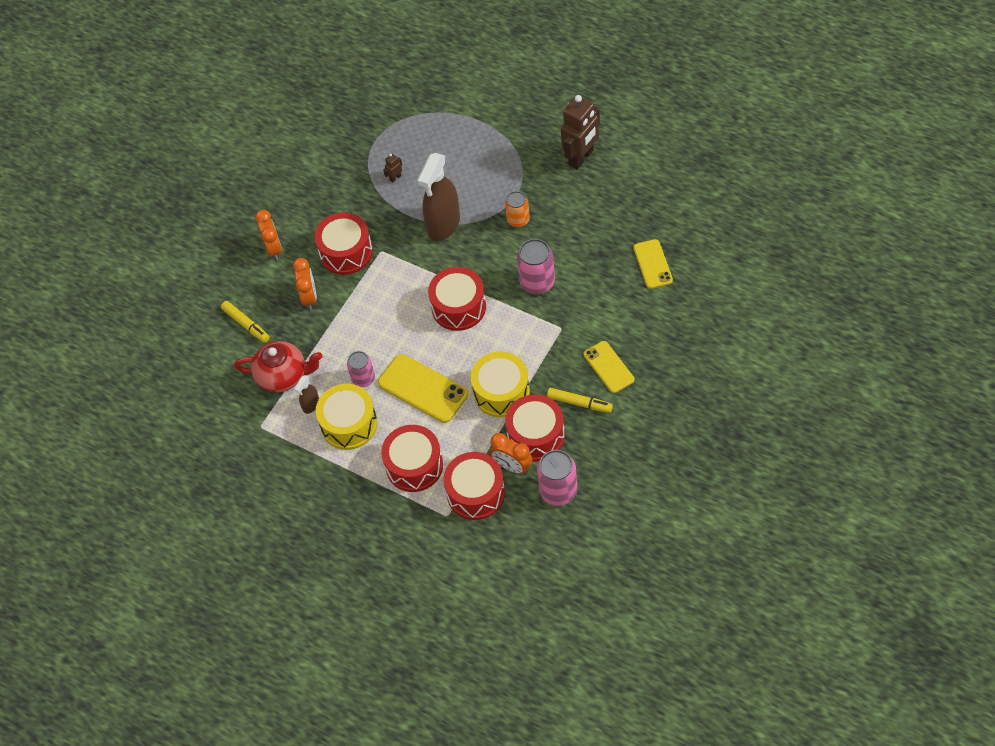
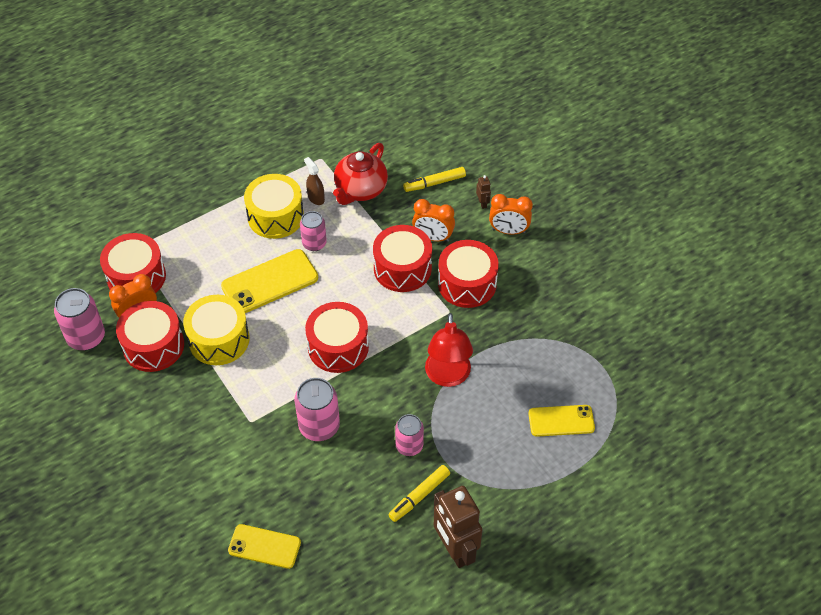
camera: 110 degrees right, 5 degrees down
(395, 178) = (536, 360): brown robot -> brown robot (482, 203)
(414, 466) = (198, 245): red drum -> red drum (402, 268)
(443, 224) = (448, 376): brown spray bottle -> red lamp
(518, 220) = (409, 446): orange can -> pink can
(579, 403) = (158, 396): yellow marker -> yellow marker (419, 496)
(608, 367) = (176, 440): yellow phone -> yellow phone (561, 421)

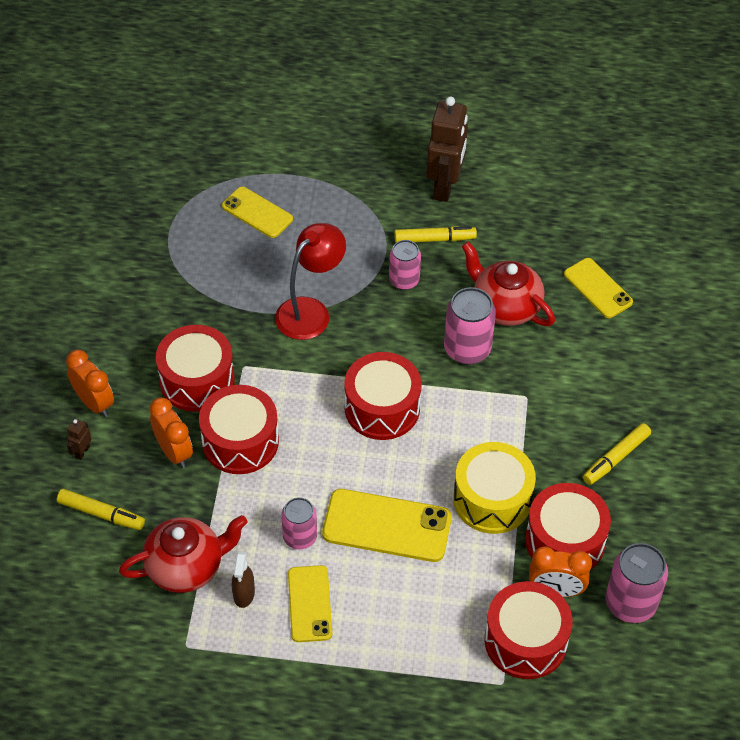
camera: 140 degrees left, 0 degrees up
(157, 421) = (616, 458): none -> yellow marker
(275, 216) = (309, 604): yellow drum -> yellow phone
(320, 478) = (505, 307): none -> red teapot

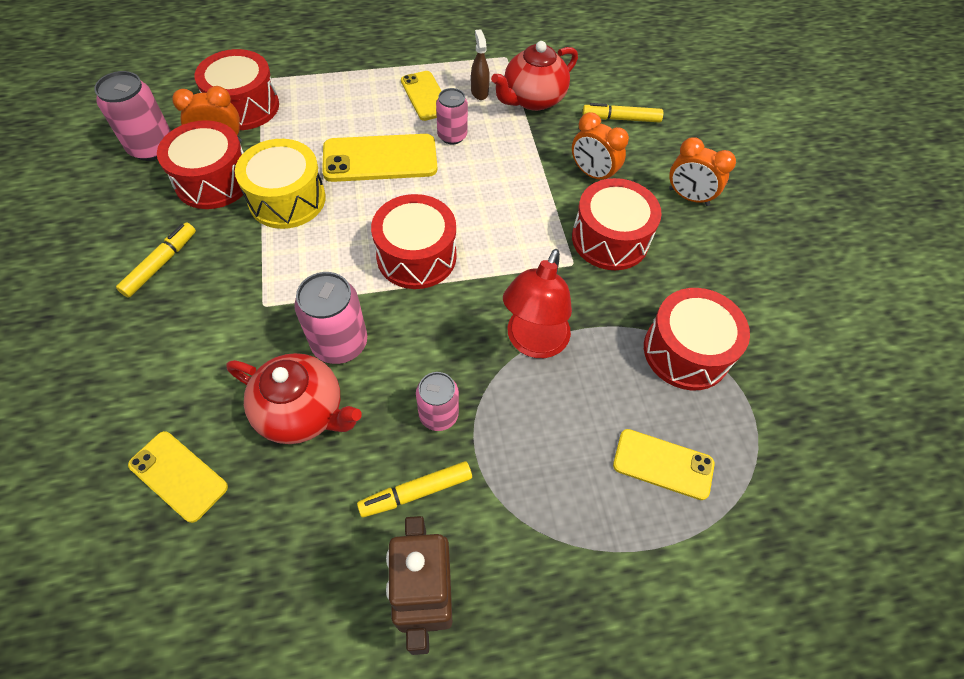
camera: 160 degrees right, 5 degrees up
(82, 452) = (669, 157): brown robot -> none
(240, 441) = (539, 195): red drum -> red drum (686, 351)

